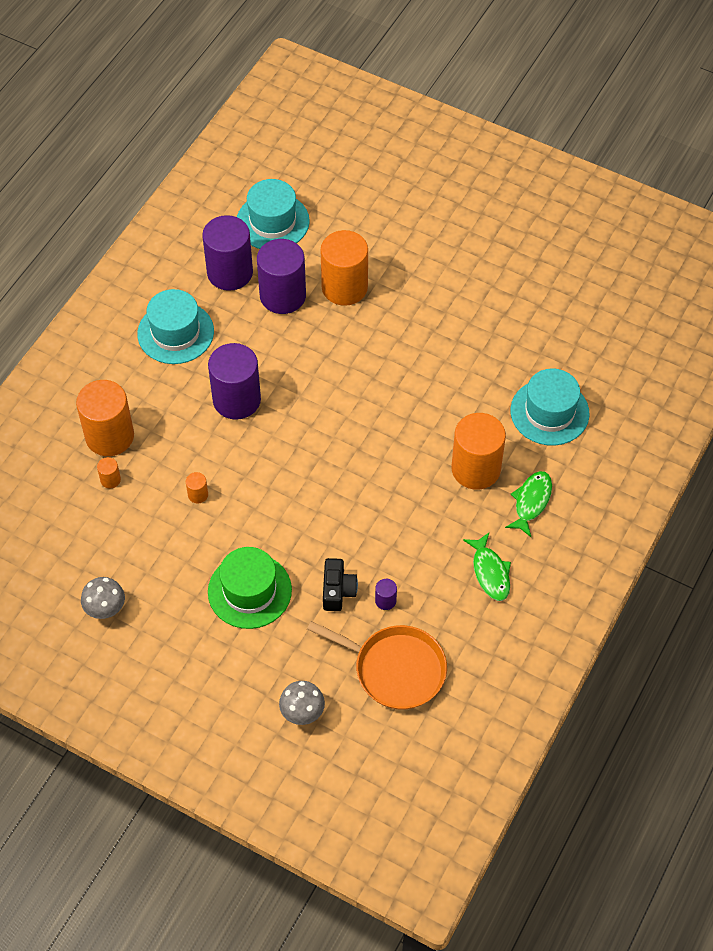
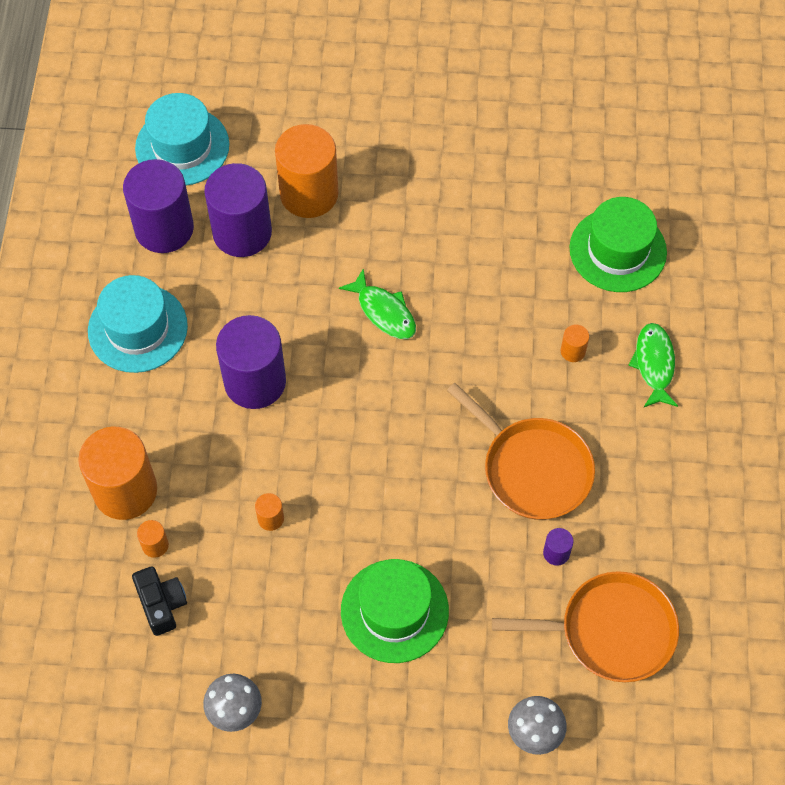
camera: 25 degrees left, 5 degrees up
(338, 591) = (496, 565): black camera -> black camera (161, 604)
(401, 537) = (533, 469): none -> orange pan
(476, 469) = (573, 351): orange cylinder -> orange cylinder, size x0.41
(490, 572) = (653, 467): green fish -> green fish (384, 311)
(549, 412) = (617, 250): turquoise hat -> green hat

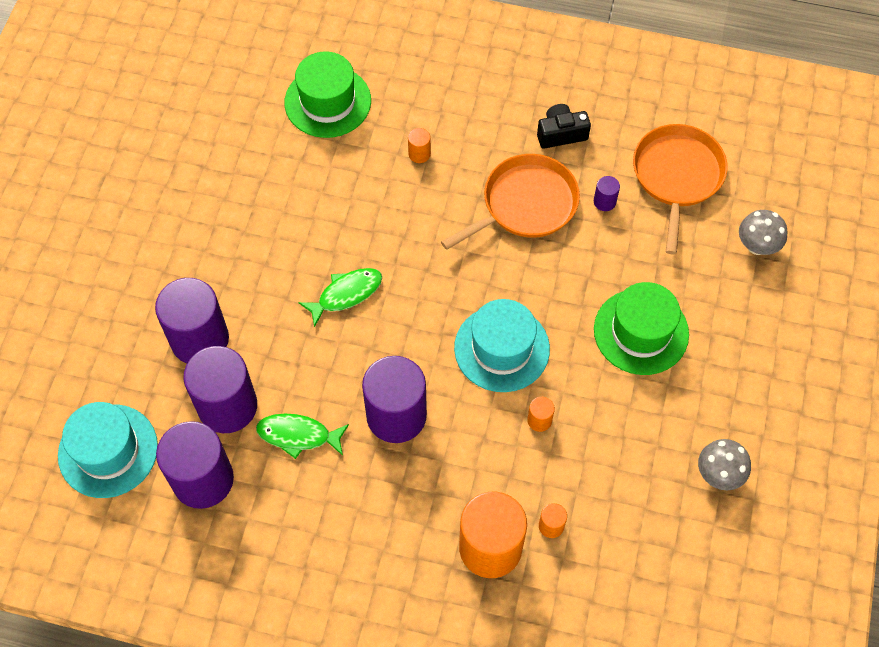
camera: 80 degrees left, 0 degrees up
(137, 328) = (314, 518): turquoise hat -> turquoise hat (502, 348)
(161, 604) = (611, 526): black camera -> black camera (561, 134)
(309, 194) = (200, 339): orange cylinder -> purple cylinder
(654, 364) = (444, 98): green fish -> green fish (298, 435)

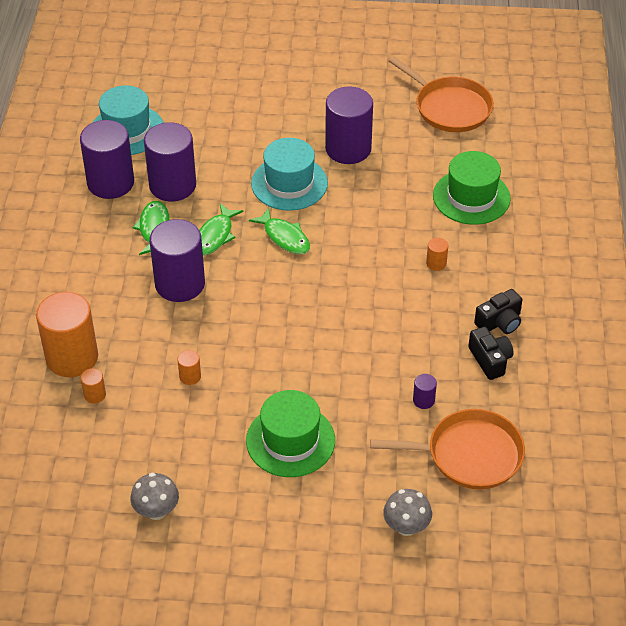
camera: 80 degrees right, 15 degrees down
(200, 339) = (226, 160): purple cylinder -> purple cylinder (348, 149)
(326, 368) = (215, 236): none -> green fish
(502, 348) = (254, 343): turquoise hat -> turquoise hat (289, 183)
(512, 115) = (499, 322): none -> black camera
(525, 204) = (404, 343): orange pan -> orange pan (450, 108)

